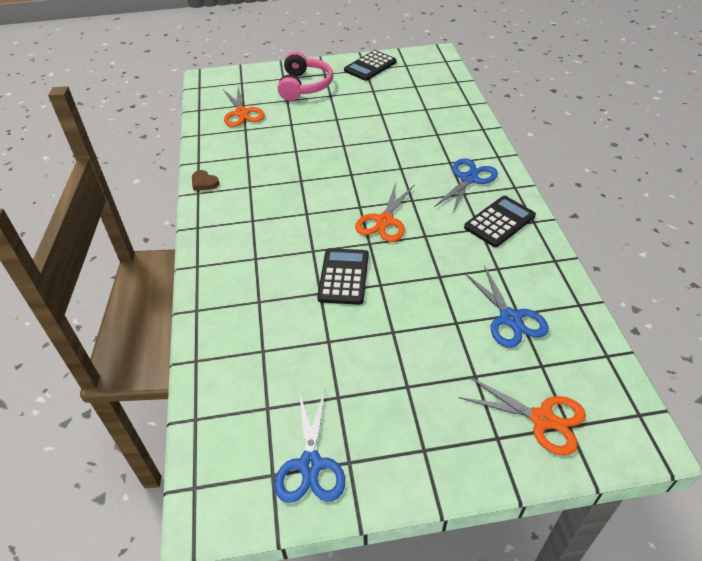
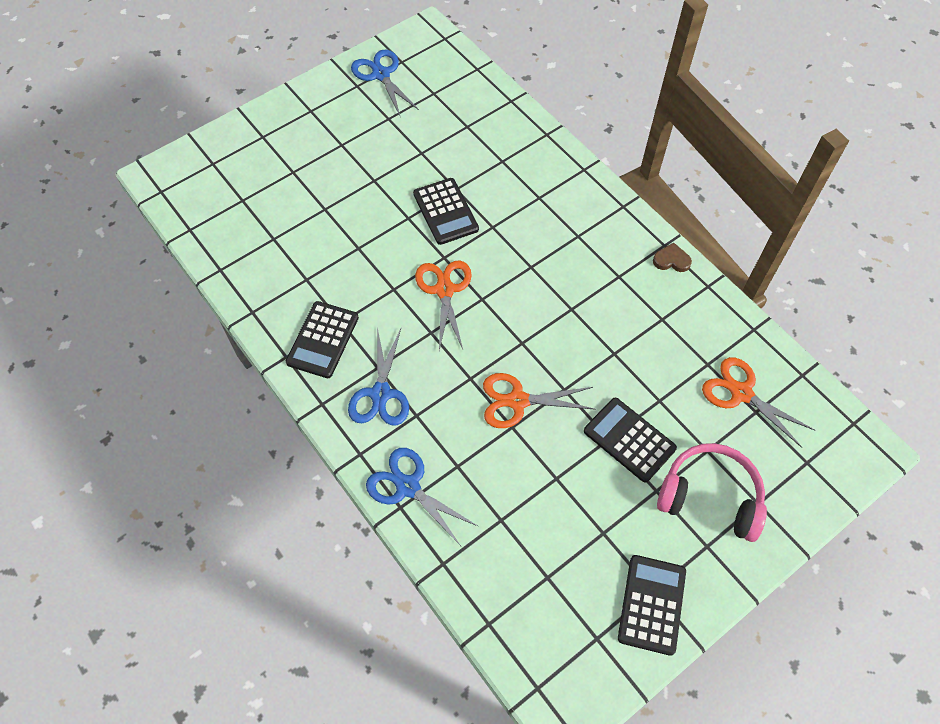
camera: 150 degrees right, 15 degrees up
(304, 86) = (710, 496): pink headphones -> pink headphones turned 135 degrees clockwise
(325, 115) = (629, 440): none -> black calculator
(510, 318) = (279, 230): blue scissors -> blue scissors (408, 487)
(542, 419) = (233, 160): orange scissors -> orange scissors (517, 401)

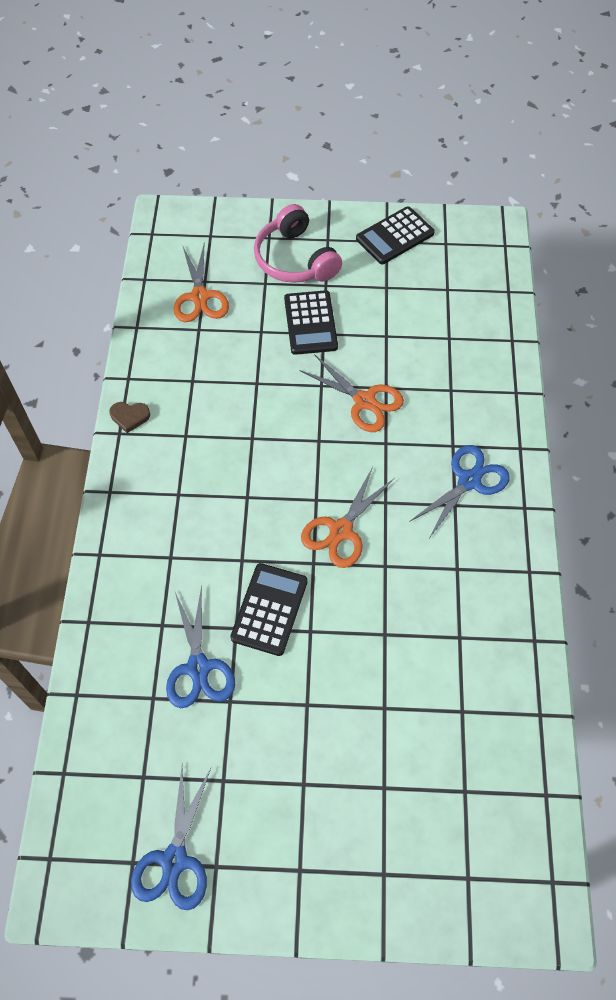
camera: 140 degrees left, 0 degrees up
(323, 340) = (485, 563): black calculator -> none
(408, 487) = (500, 401): blue scissors -> blue scissors (198, 667)
(671, 260) = (129, 417): brown heart -> brown heart turned 45 degrees counterclockwise

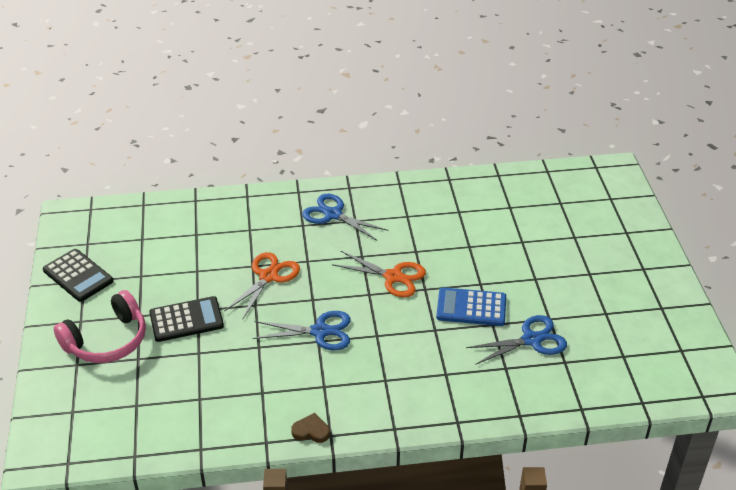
camera: 100 degrees left, 20 degrees down
(129, 417) = (311, 431): brown heart -> brown heart turned 75 degrees counterclockwise
(174, 860) = (668, 329): blue scissors -> blue scissors (320, 331)
(200, 297) = (158, 405): orange scissors -> none
(269, 609) = (471, 307): black calculator -> blue calculator

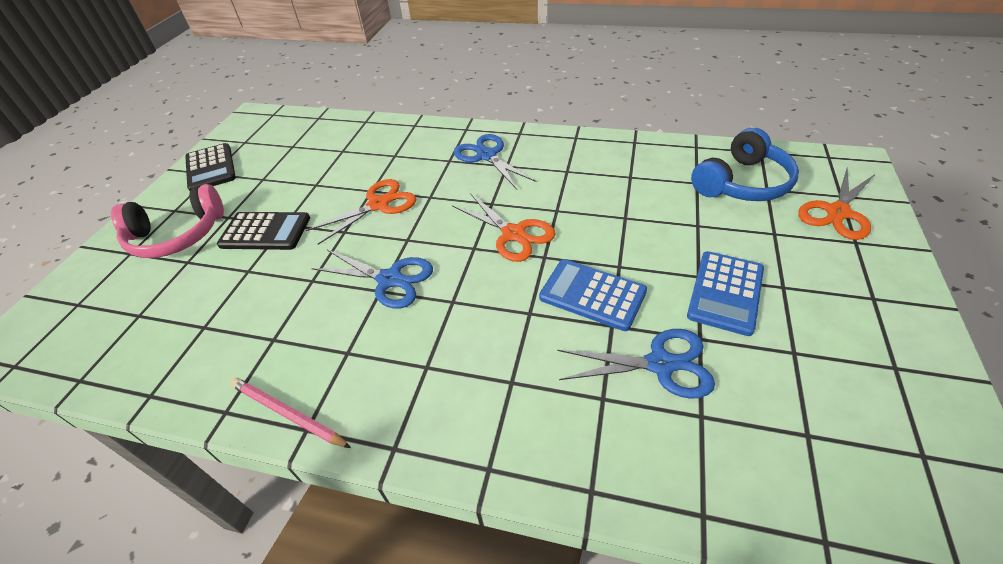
camera: 25 degrees right, 5 degrees up
(311, 431) = (287, 414): brown heart -> pink pencil
(542, 201) = (742, 183): none -> blue headphones
(555, 286) = (725, 292): none -> blue calculator
(611, 212) = (837, 212): none -> orange scissors

